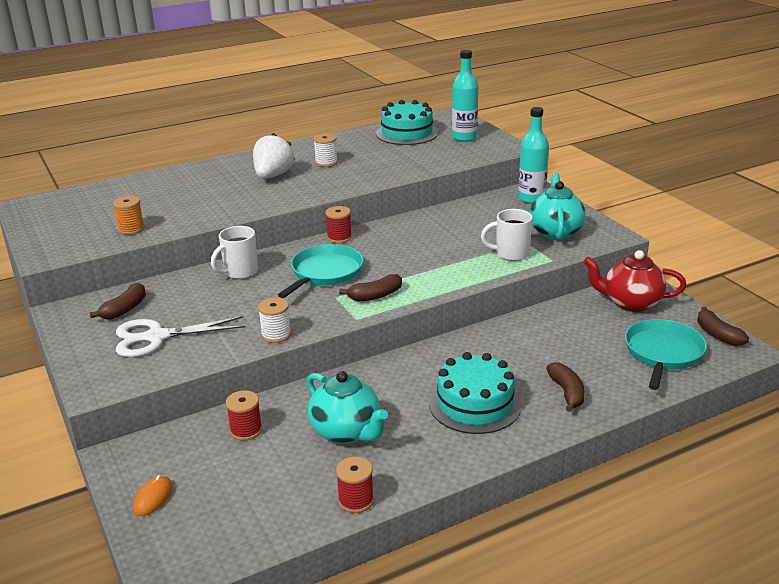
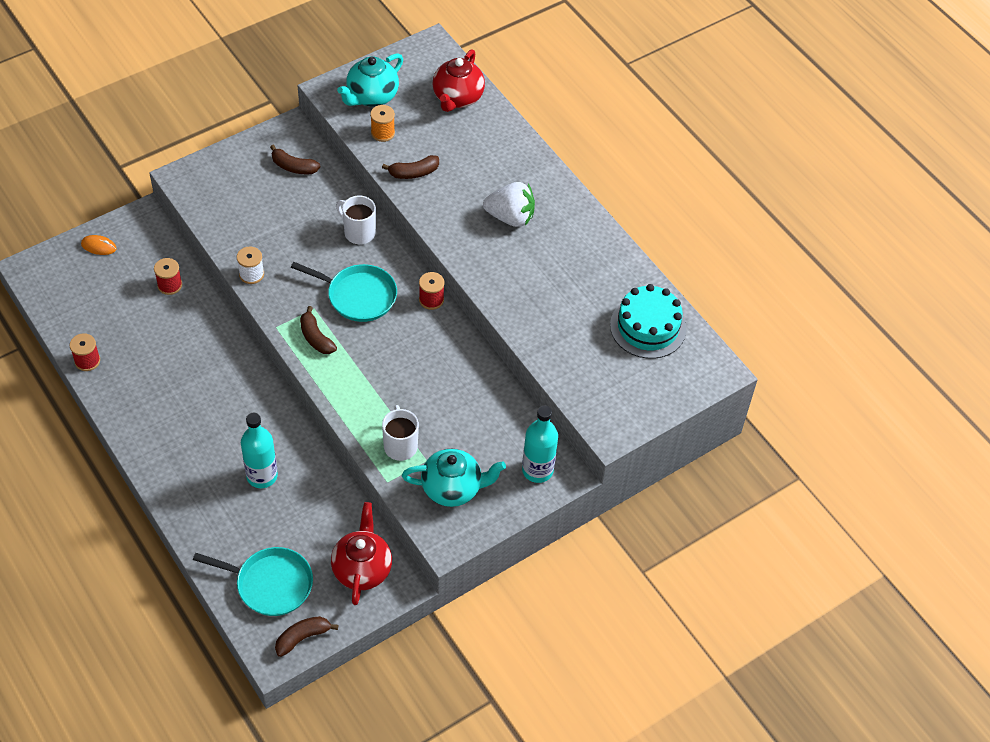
camera: 80 degrees right, 25 degrees up
(108, 194) = (457, 98): none -> red teapot
(157, 337) = (250, 197): white scissors -> none
(326, 163) = (549, 258): white spool -> none
(346, 432) = (164, 348): turquoise teapot -> turquoise teapot (371, 96)
(464, 137) = (640, 385): turquoise bottle -> turquoise bottle (262, 476)
(475, 404) = (197, 432): turquoise cake -> none
(567, 392) = (210, 500): brown banana -> brown banana (414, 173)

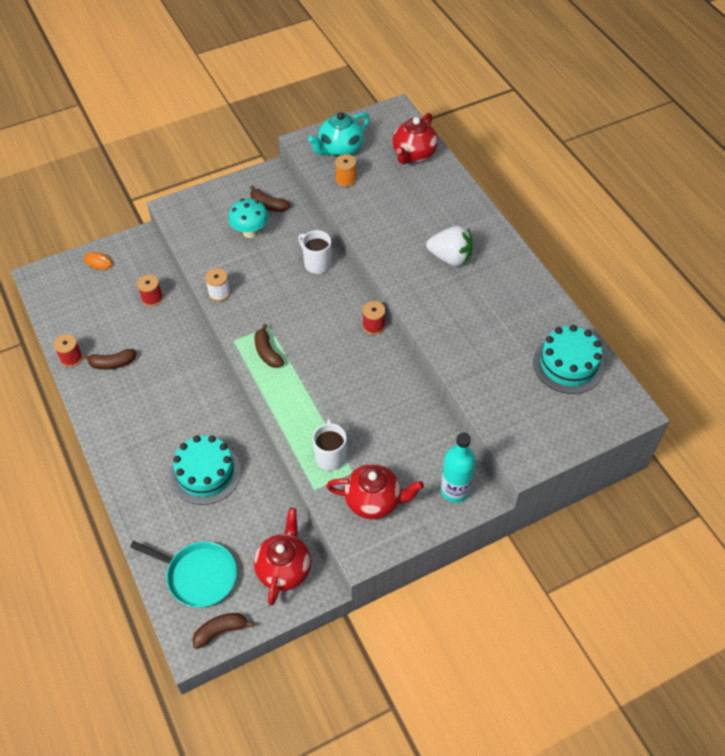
camera: 10 degrees right, 0 degrees up
(262, 476) = (205, 473): turquoise bottle -> turquoise cake
(277, 200) = (250, 232): none -> turquoise mushroom
(358, 296) = (309, 318): turquoise pan -> none
(414, 173) = (369, 214): brown banana -> brown banana (112, 363)
(452, 488) = (374, 501): turquoise teapot -> red teapot

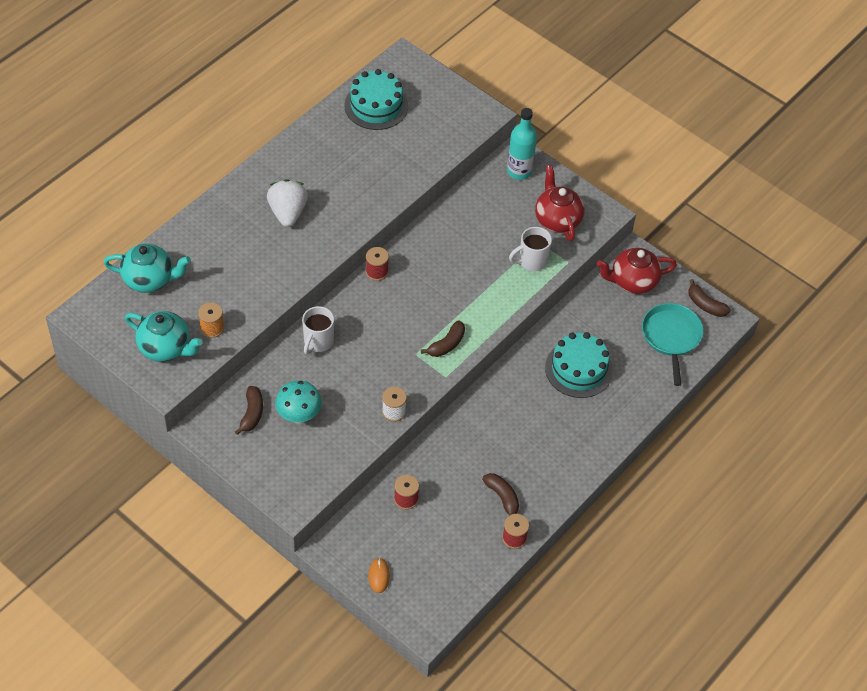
camera: 115 degrees left, 0 degrees up
(414, 154) = (149, 279): red teapot -> turquoise teapot

